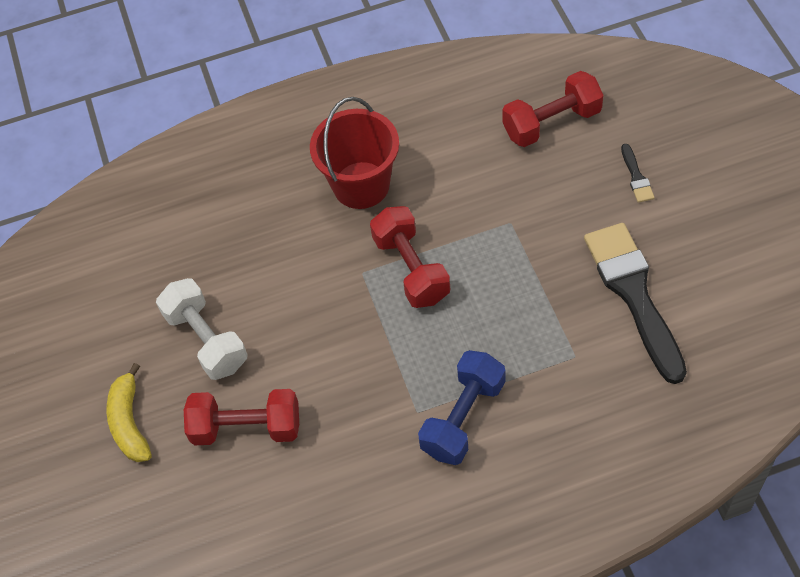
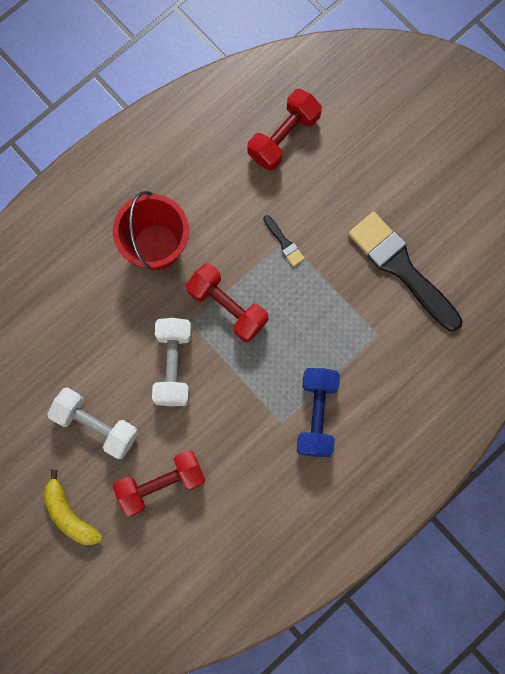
camera: 30 degrees left, 20 degrees up
(322, 308) = (173, 365): none -> white dumbbell
(636, 177) = (367, 164): black brush -> black brush (284, 243)

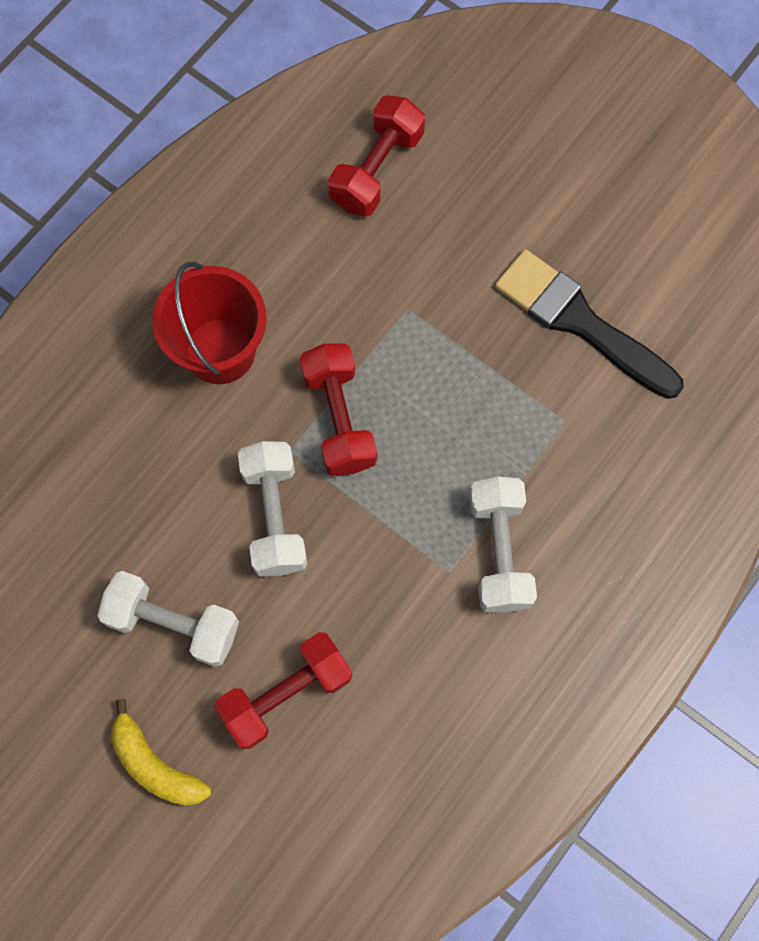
camera: 10 degrees left, 5 degrees down
(227, 307) = (339, 418): red dumbbell -> red dumbbell turned 45 degrees clockwise
(284, 243) = (405, 315): black brush -> none
(317, 415) = (499, 551): blue dumbbell -> white dumbbell

